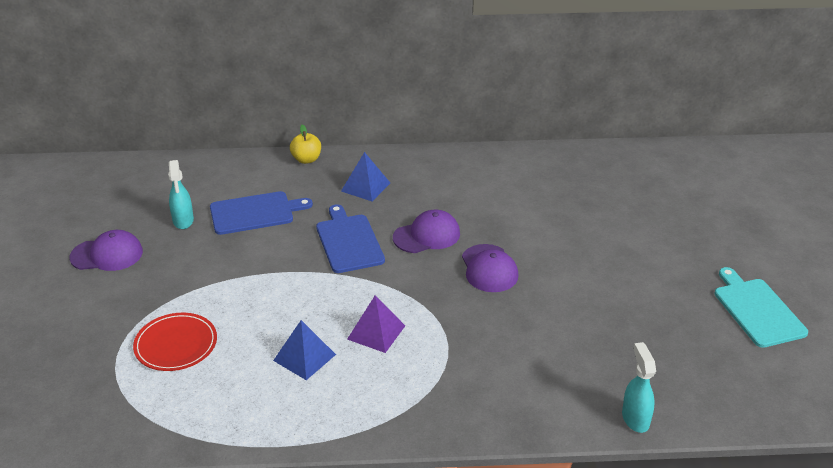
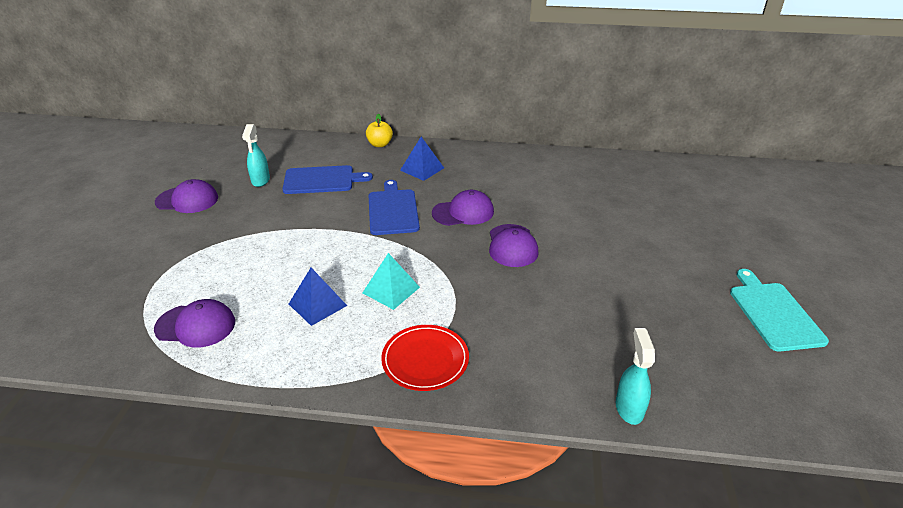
camera: 10 degrees right, 0 degrees up
(176, 344) = (209, 279): red plate -> red plate (425, 360)
(184, 395) = (196, 326): none -> purple cap
(376, 332) = (391, 290): purple pyramid -> turquoise pyramid

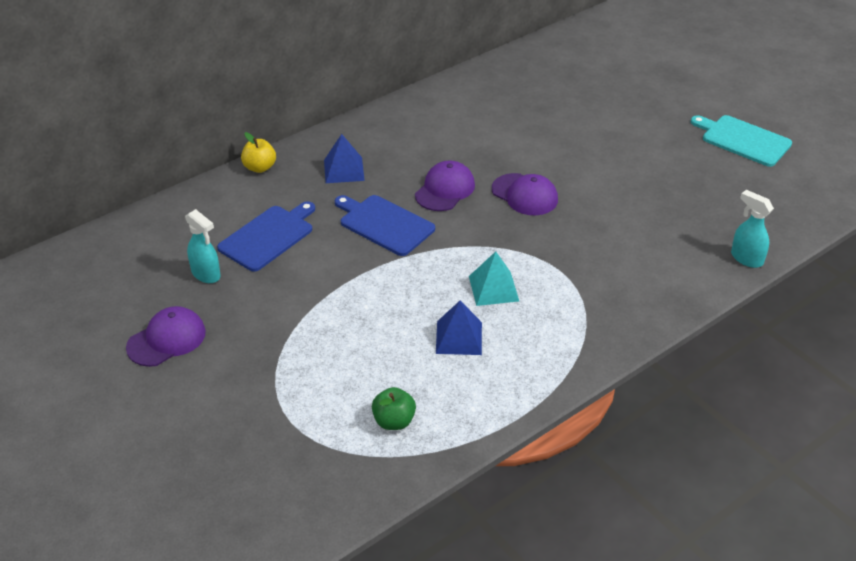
camera: 45 degrees left, 5 degrees up
(196, 326) = (394, 421): purple cap -> green apple
(425, 360) = (595, 318): red plate -> none

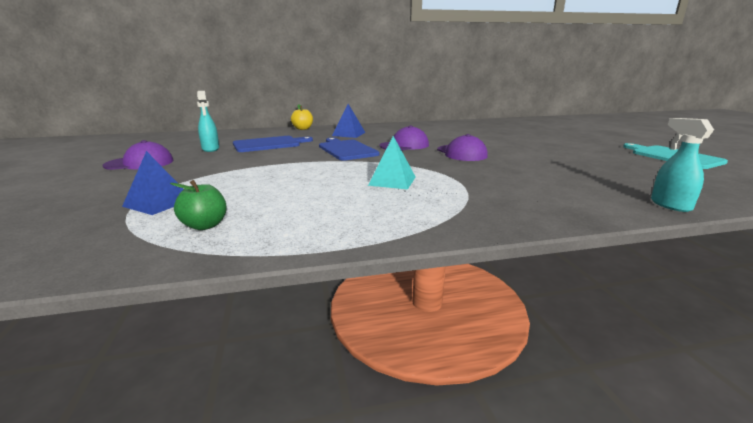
camera: 25 degrees right, 20 degrees down
(459, 337) = (332, 196): blue pyramid -> blue pyramid (158, 202)

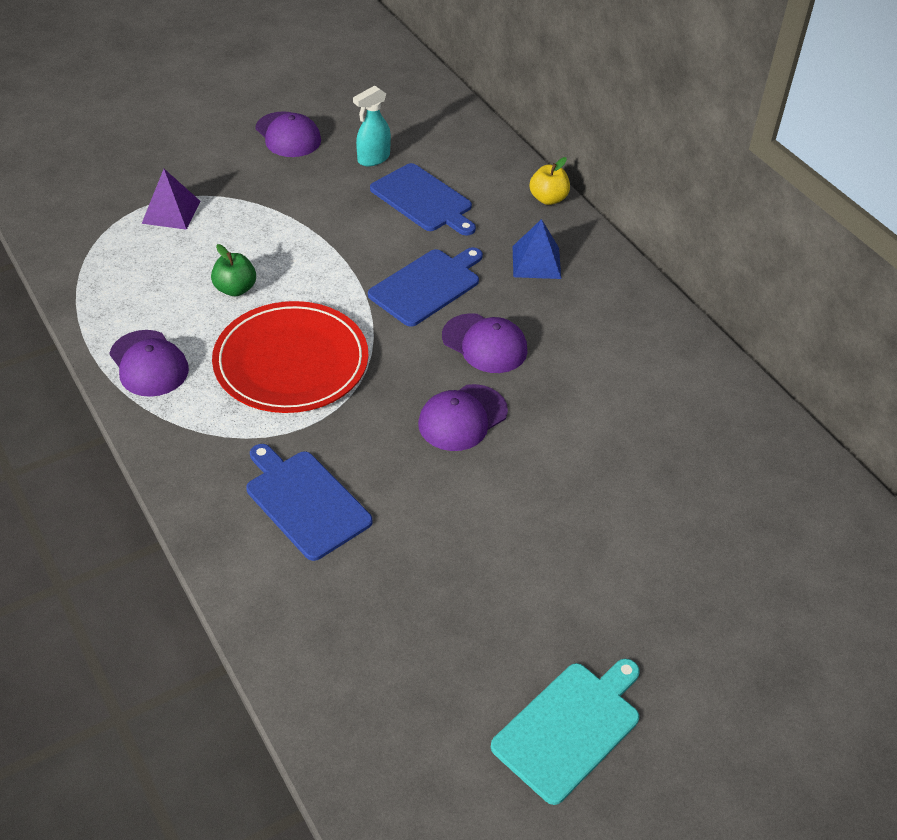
camera: 70 degrees right, 25 degrees up
(158, 202) = (171, 212): blue pyramid -> purple pyramid
(205, 225) = (126, 265): green apple -> green apple (235, 289)
(361, 225) = (149, 364): none -> purple cap
(392, 181) = (291, 362): turquoise pyramid -> red plate
(534, 188) = (305, 501): none -> blue cutting board
(670, 205) = (274, 637): turquoise spray bottle -> none

